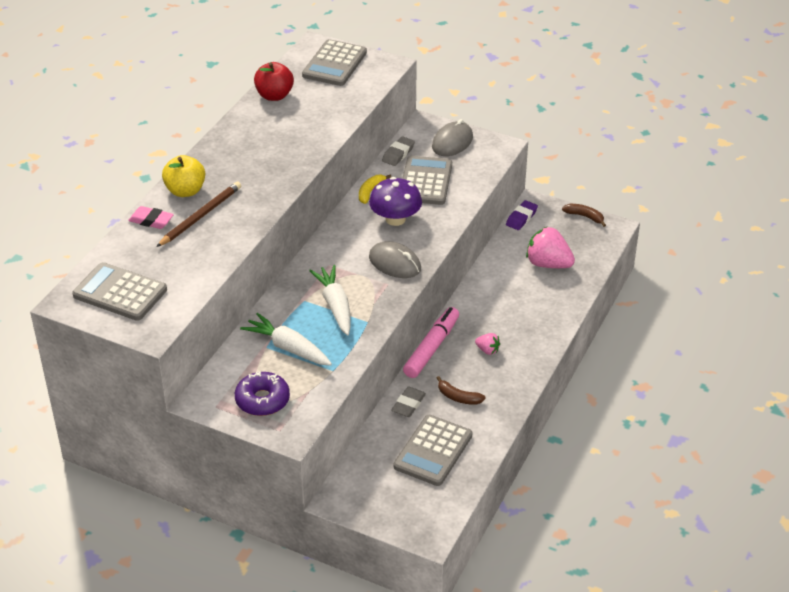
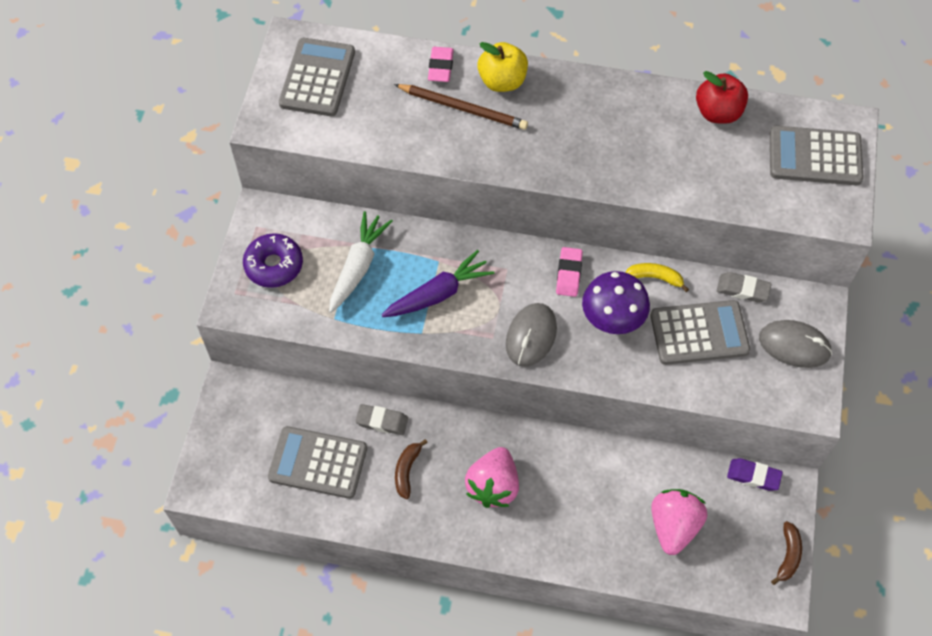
camera: 75 degrees right, 20 degrees up
(335, 306) = (438, 294): white carrot -> purple carrot
(348, 233) = (569, 274): none -> pink eraser
(431, 348) = (479, 424): pink marker -> none
(487, 350) = (493, 486): pink strawberry -> pink strawberry, size x2.03

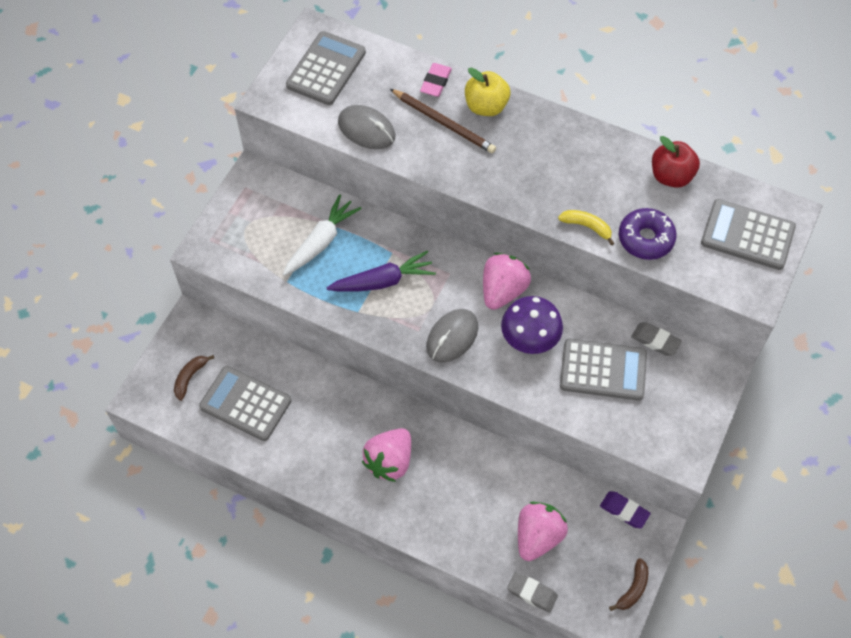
camera: 15 degrees right, 0 degrees up
(274, 265) = (250, 224): purple donut -> purple donut (645, 239)
(382, 421) = (311, 382): grey eraser -> grey eraser (532, 593)
(407, 471) = (319, 429): brown banana -> brown banana (190, 377)
(569, 274) = (503, 290): pink eraser -> pink strawberry
(655, 278) = (579, 312): yellow banana -> yellow banana (587, 227)
(794, 345) = (686, 402): grey mouse -> grey mouse (366, 129)

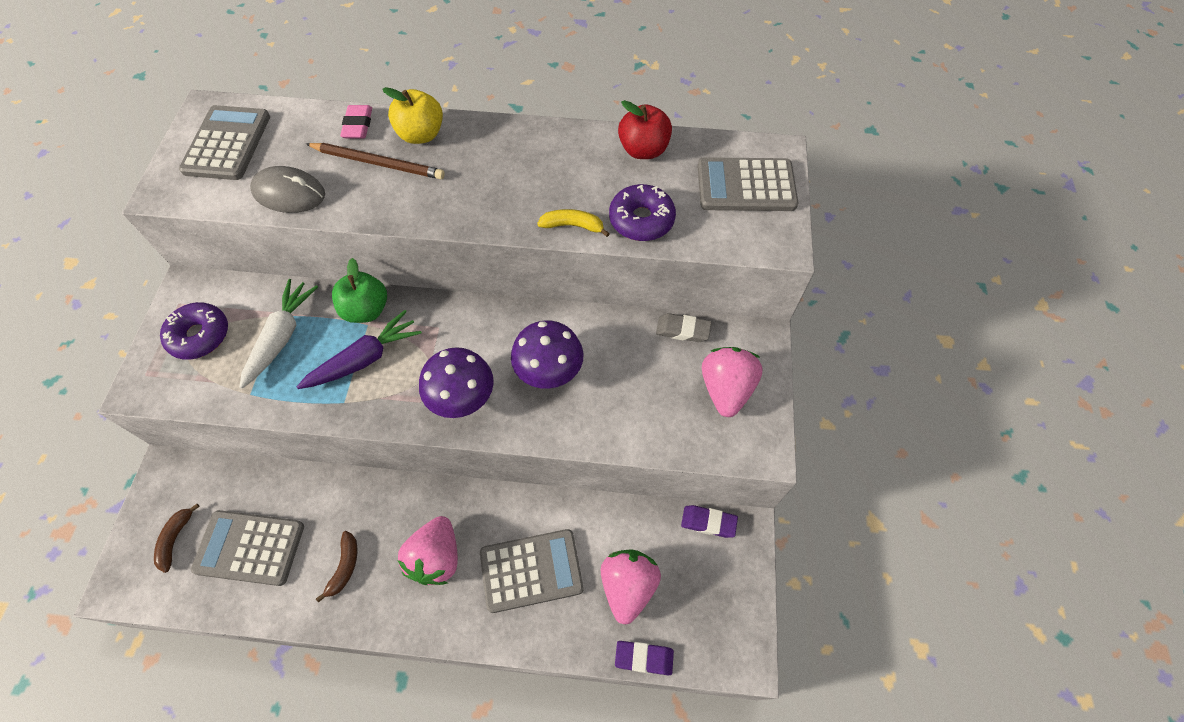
camera: 20 degrees left, 0 degrees up
(257, 220) = (200, 336): none -> purple donut
(394, 240) = (366, 310): none -> green apple
(452, 337) = (461, 396): grey mouse -> purple mushroom
(503, 290) = (503, 328): pink strawberry -> pink strawberry (726, 389)
(532, 593) = (644, 658): grey eraser -> purple eraser
(603, 370) = (639, 379): grey calculator -> grey calculator (531, 570)
(633, 589) = (750, 609): brown banana -> brown banana (345, 567)

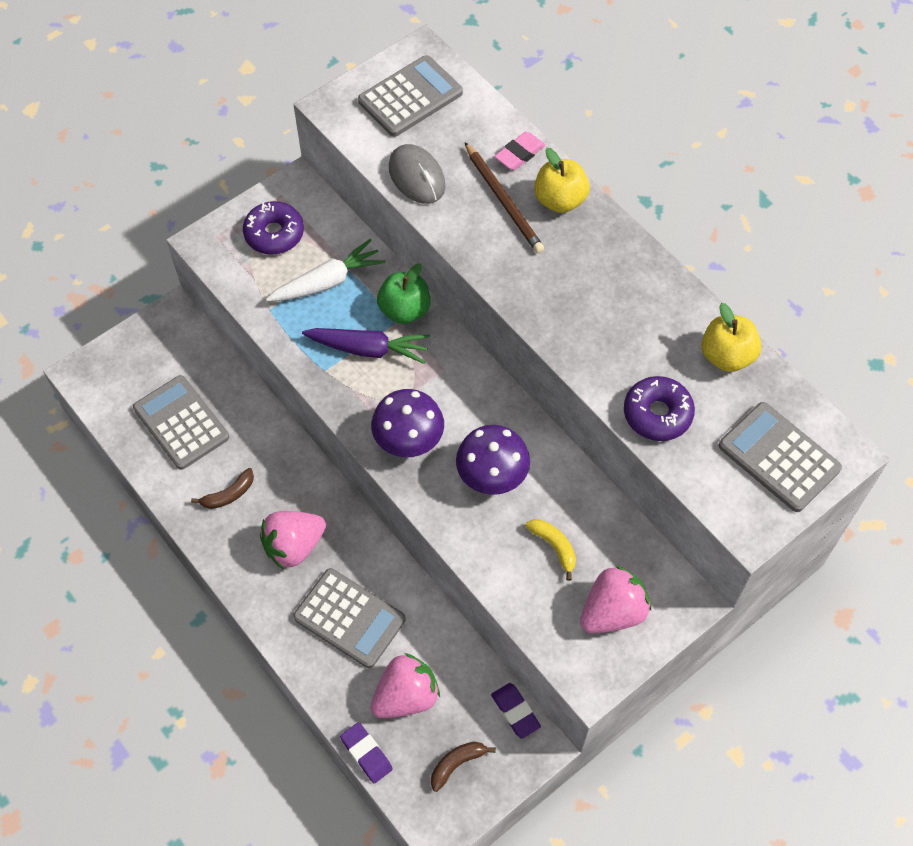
camera: 45 degrees right, 0 degrees up
(175, 539) = (141, 373): brown banana -> brown banana (457, 764)
(573, 226) = (598, 374): yellow banana -> yellow banana (554, 547)
(643, 150) = (726, 356): red apple -> yellow apple
(682, 330) = (630, 536): grey eraser -> none

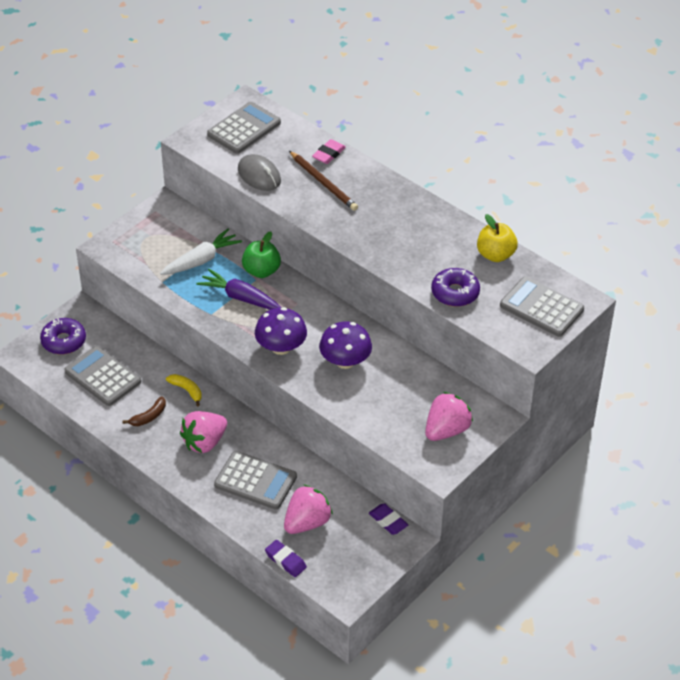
camera: 10 degrees left, 15 degrees down
(274, 234) = (155, 235): purple donut -> purple donut (64, 341)
(368, 349) = (240, 297): purple carrot -> purple carrot turned 150 degrees counterclockwise
(457, 764) = (352, 558): brown banana -> none
(554, 547) = (398, 398): yellow banana -> yellow banana (187, 390)
(560, 200) = (362, 178): yellow apple -> none

